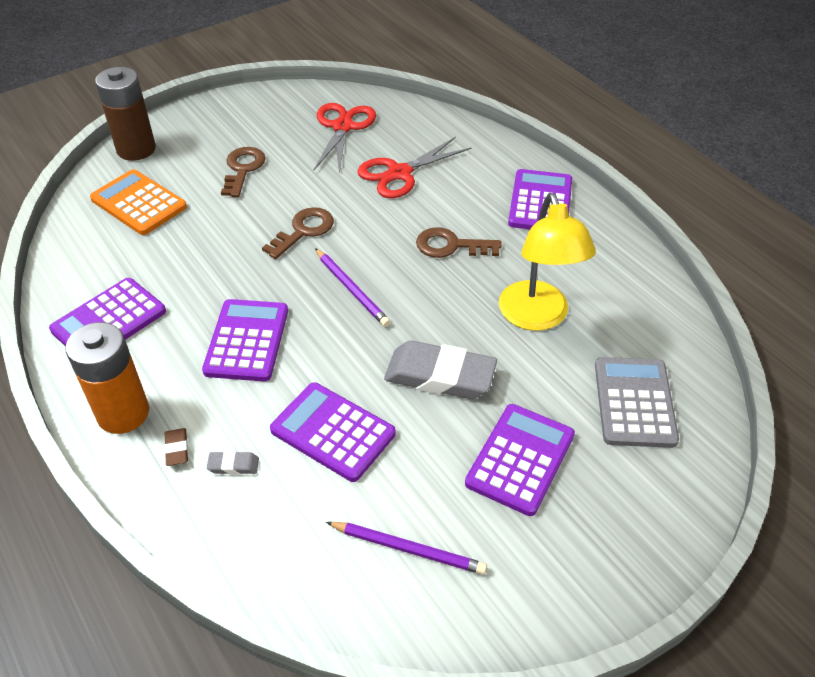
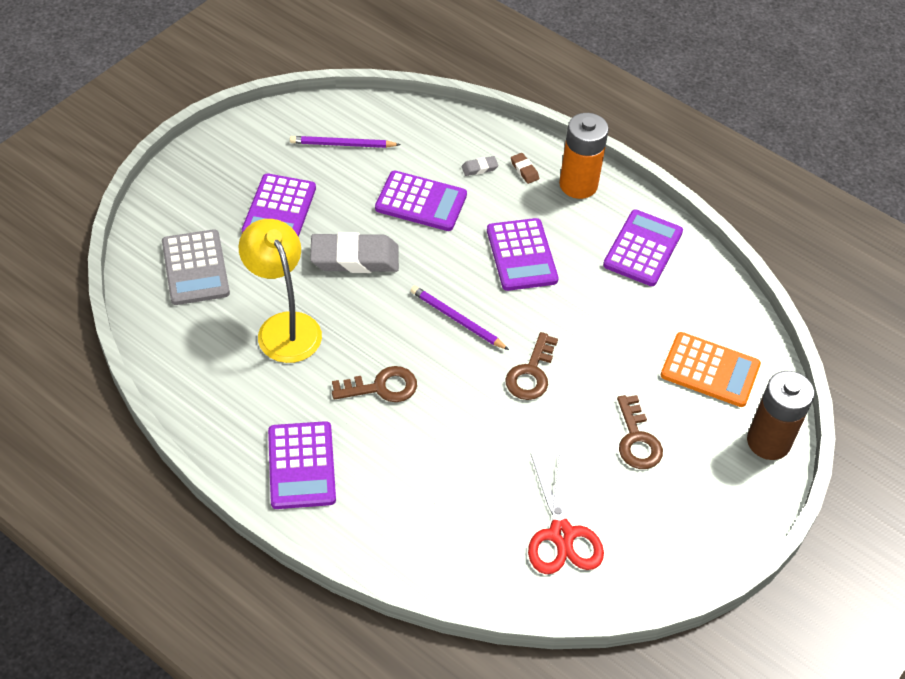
camera: 160 degrees right, 5 degrees up
(399, 174) = (466, 472): red scissors -> none

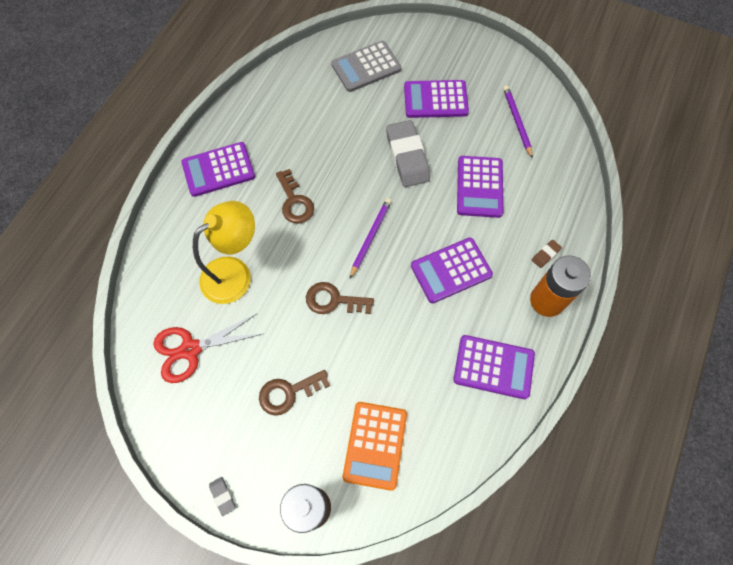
camera: 80 degrees right, 15 degrees up
(284, 327) = (331, 130): yellow lamp -> yellow lamp (235, 273)
(479, 168) = (533, 220): grey eraser -> grey eraser (223, 496)

